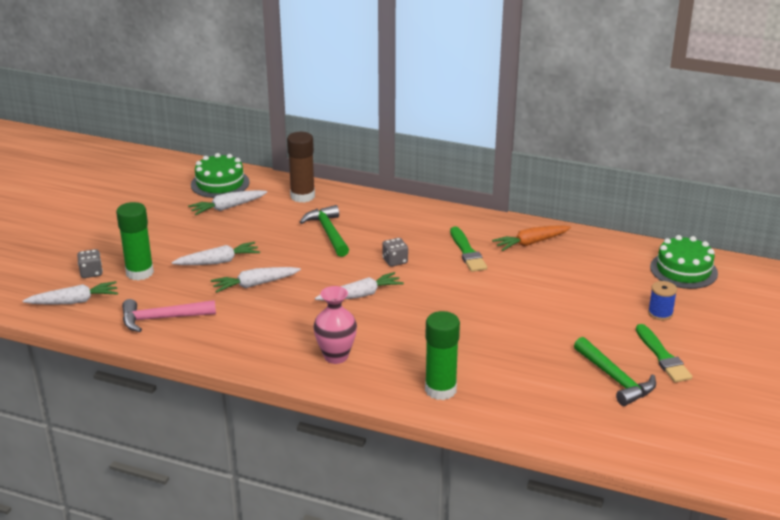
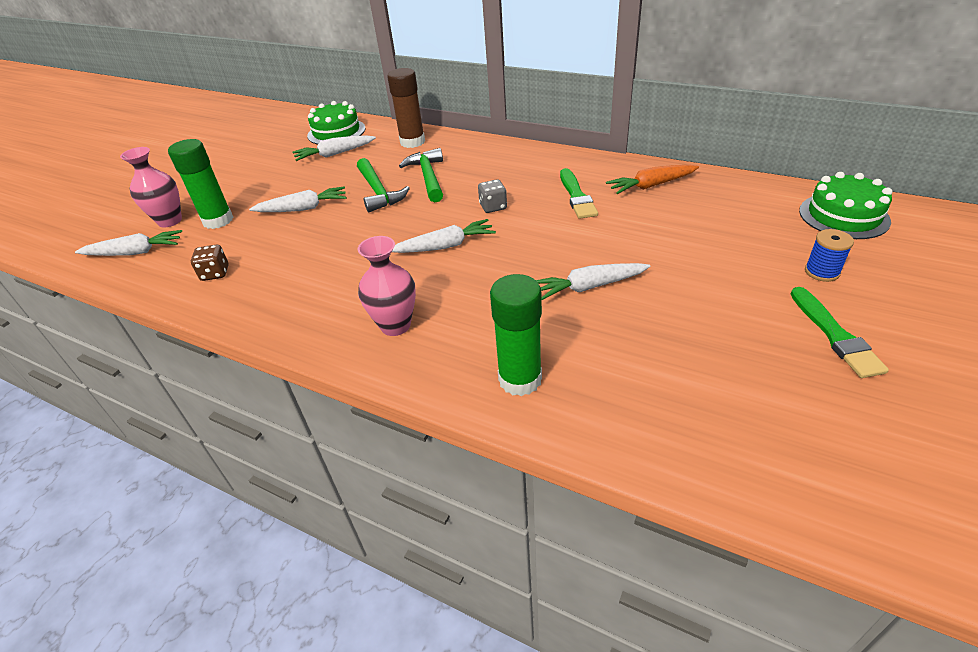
camera: 10 degrees right, 10 degrees up
(91, 273) = (170, 221): grey dice -> pink vase
(162, 319) = (215, 273): pink hammer -> brown dice
(255, 284) = (332, 234): white carrot -> white carrot (589, 287)
(615, 379) = (769, 369): green hammer -> green hammer (378, 192)

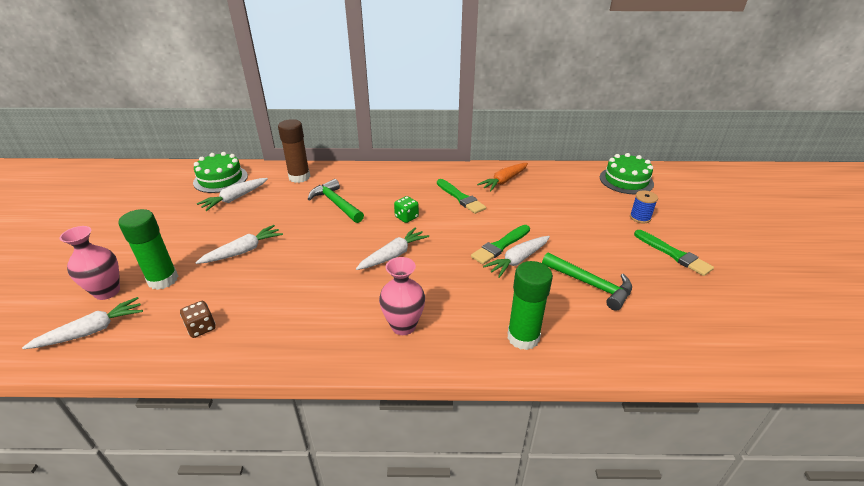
camera: 30 degrees left, 5 degrees down
(378, 192) = (303, 223): green hammer -> green hammer (591, 285)
(493, 207) = (406, 217): grey dice -> green dice
(580, 264) = (500, 246): none -> green brush

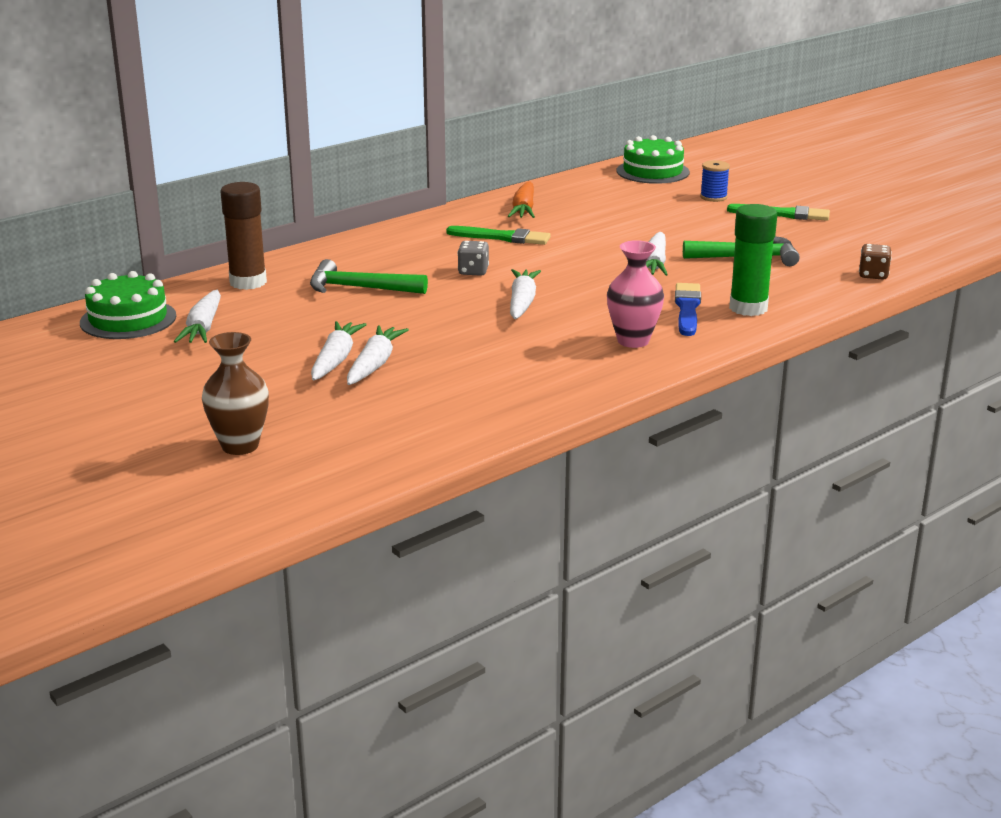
camera: 40 degrees left, 10 degrees down
(92, 331) = (304, 471): white carrot -> white carrot (374, 364)
(107, 292) = (240, 446): pink vase -> brown vase
(163, 280) = (290, 413): green glue stick -> none
(201, 328) = (430, 419): brown dice -> brown dice (873, 275)
(406, 217) = (473, 271): green dice -> grey dice
(481, 314) = (687, 308): none -> blue brush
(500, 246) = (618, 260): green brush -> none

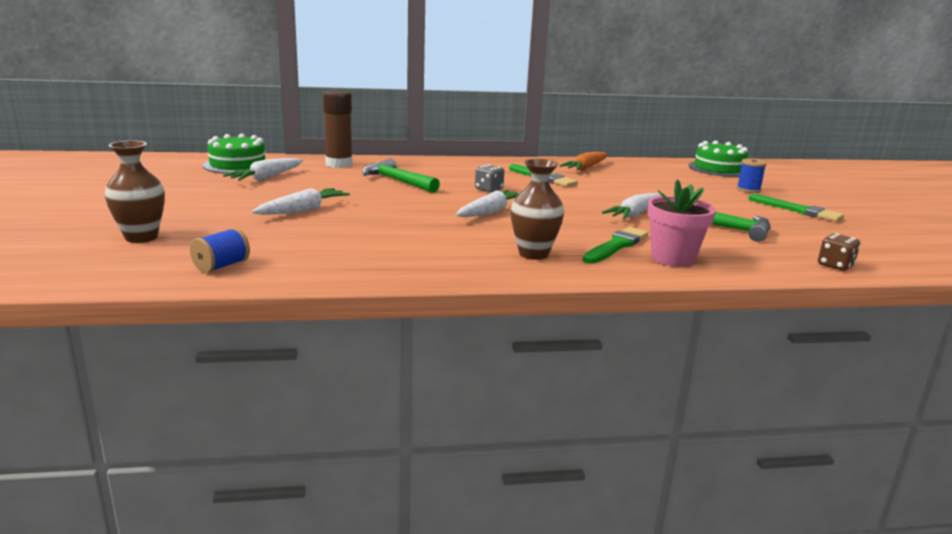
camera: 30 degrees right, 5 degrees down
(374, 364) = (321, 219): white carrot -> none
(387, 447) = (222, 266): none -> blue spool
(633, 341) = (533, 254): pink vase -> brown vase
(687, 308) = (616, 246): blue brush -> green brush
(748, 308) = (672, 258): green glue stick -> pink flower pot

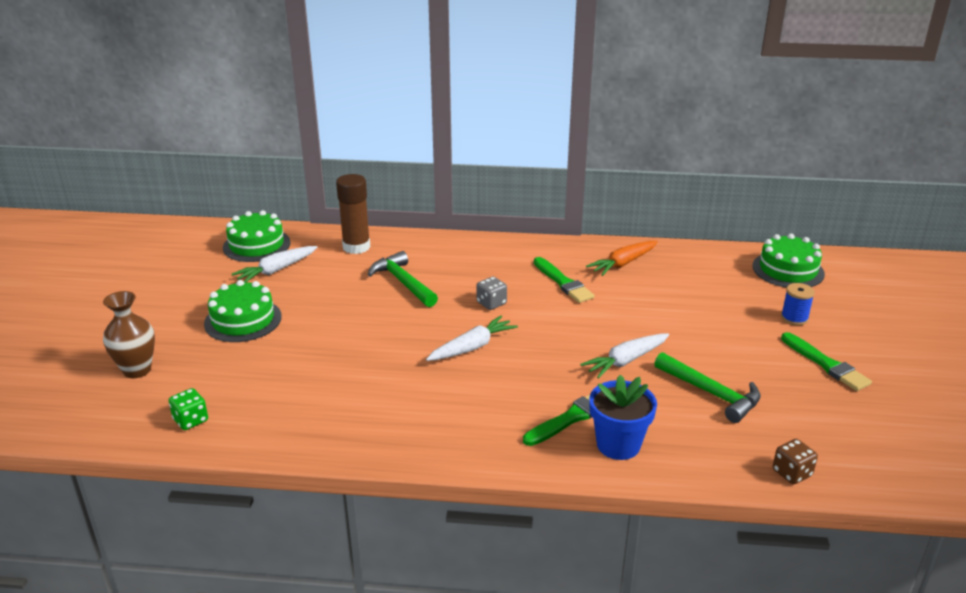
camera: 15 degrees right, 10 degrees up
(222, 266) = (191, 420): blue spool -> green dice
(247, 204) = (243, 320): none -> green cake
(303, 210) = (290, 333): white carrot -> none
(533, 254) = (479, 425): brown vase -> none
(672, 258) = (618, 445): pink flower pot -> blue flower pot

